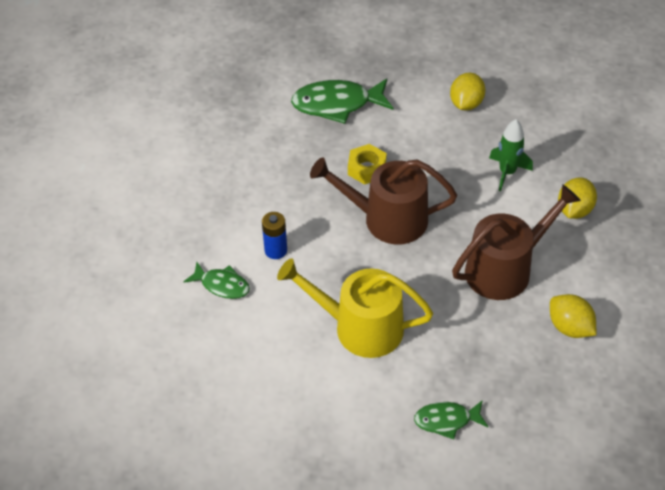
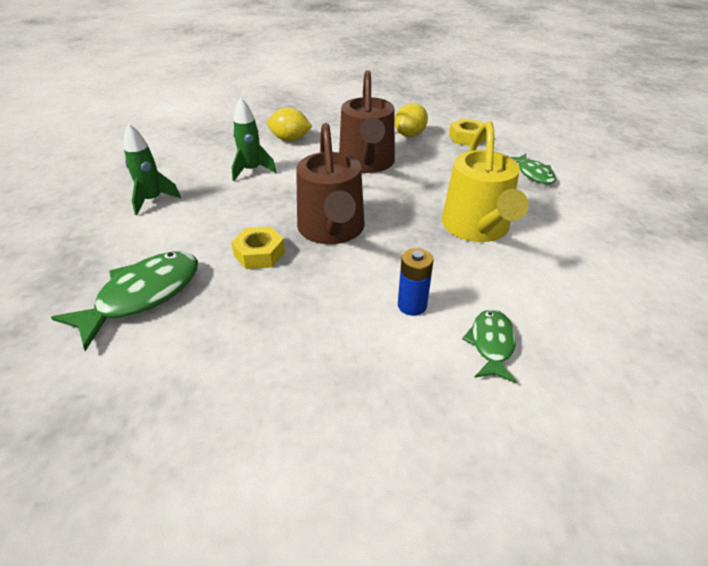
camera: 105 degrees left, 10 degrees down
(337, 104) = (142, 296): green fish -> green fish turned 120 degrees counterclockwise
(466, 104) = (153, 200): yellow lemon -> green rocket
(505, 269) = (367, 163): brown watering can -> brown watering can turned 135 degrees counterclockwise
(552, 386) = (467, 137): none -> yellow nut

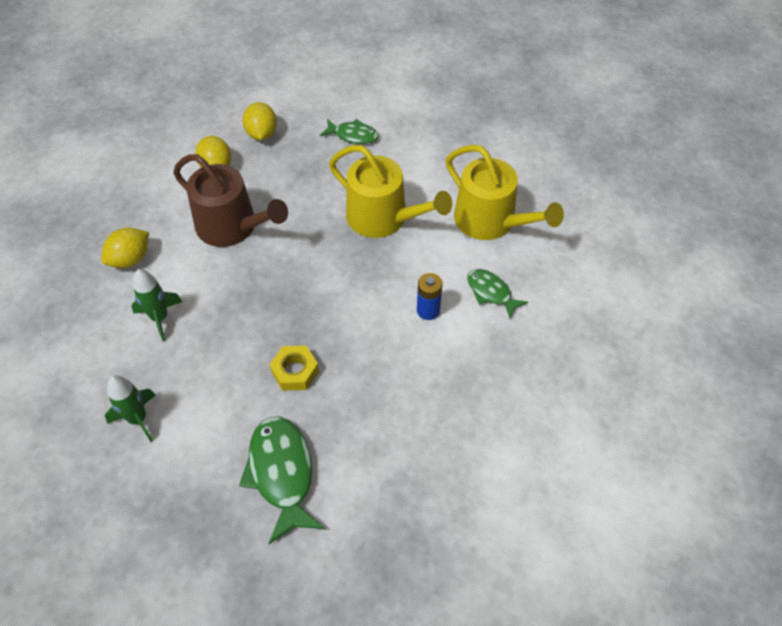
camera: 55 degrees left, 15 degrees up
(332, 229) = (306, 307): brown watering can -> none
(467, 137) = (261, 133): yellow nut -> yellow lemon
(577, 298) = (490, 221): none -> yellow watering can

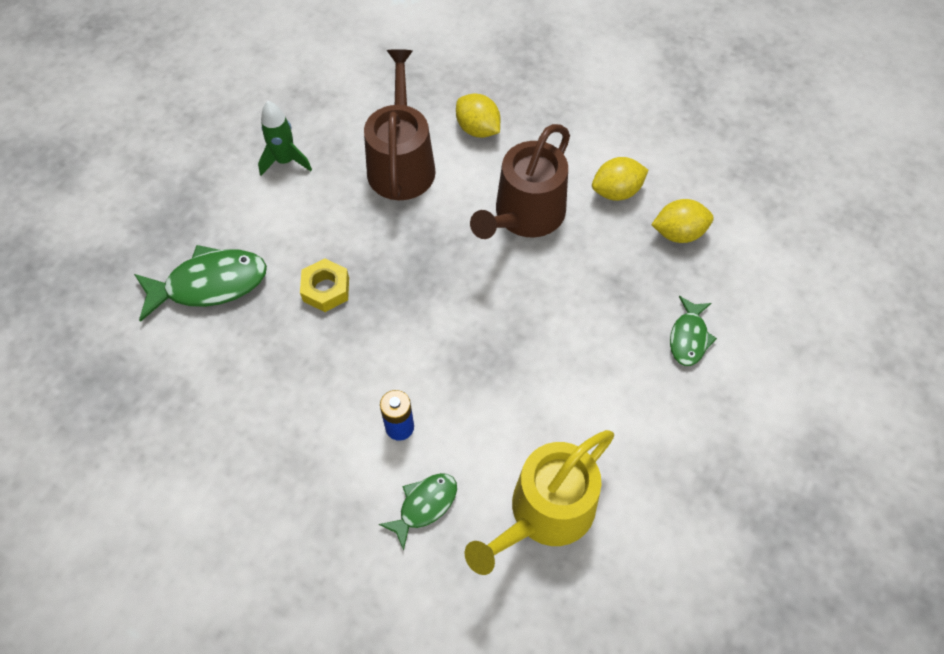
camera: 90 degrees right, 5 degrees up
(160, 318) = (401, 163): green rocket -> brown watering can
(383, 218) = (545, 376): yellow watering can -> none

